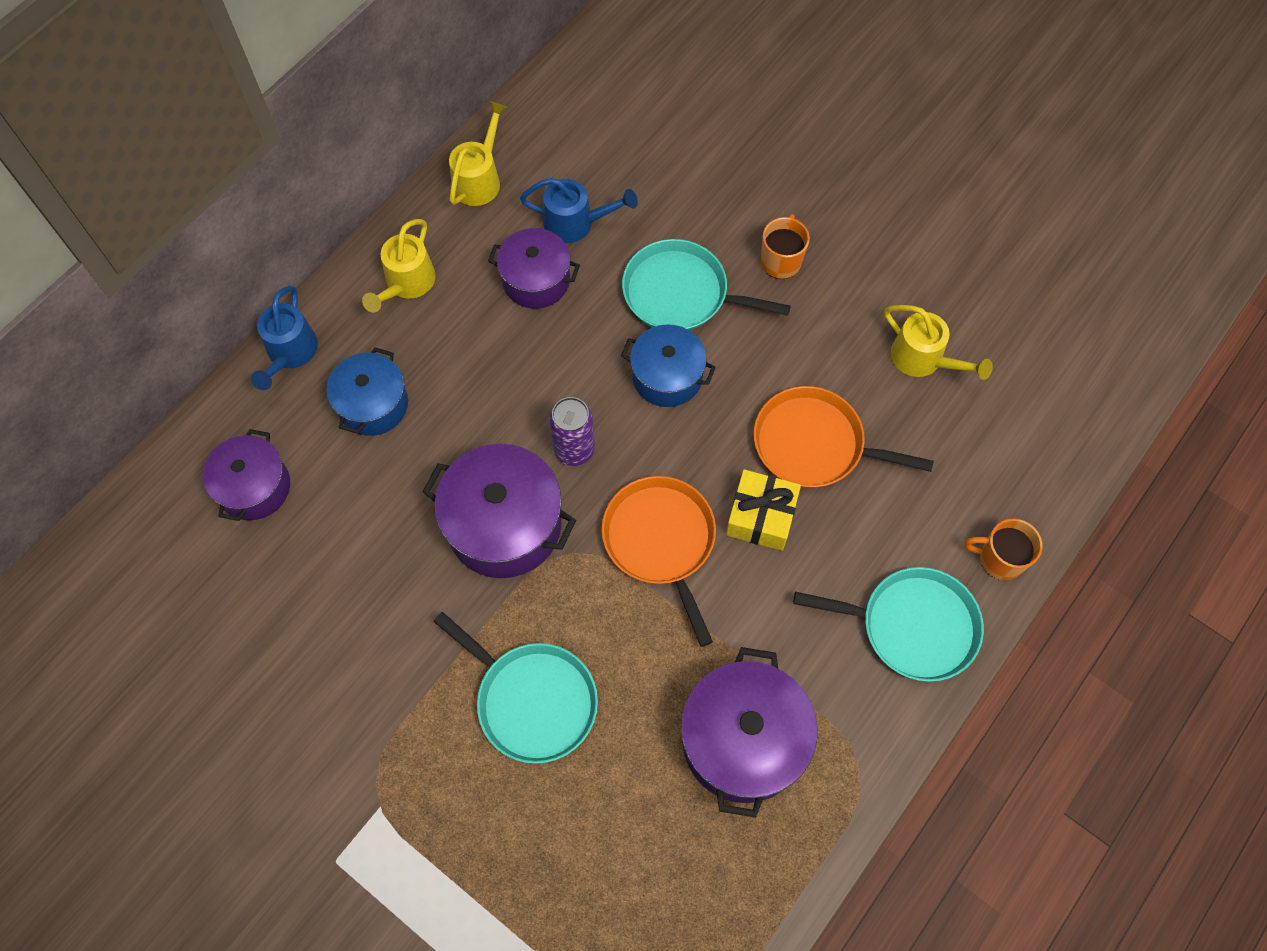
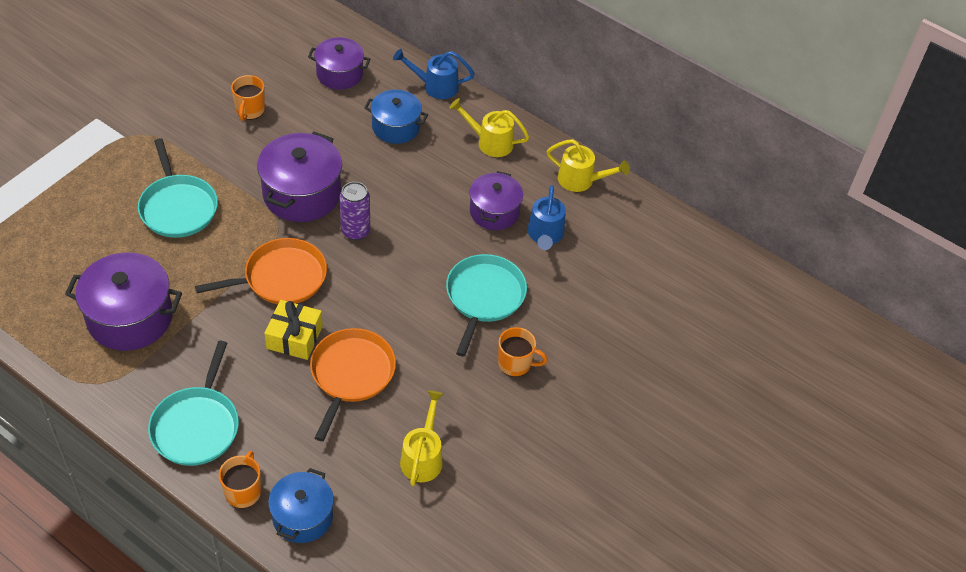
camera: 85 degrees right, 15 degrees down
(329, 614) = (250, 110): none -> orange mug
(532, 700) = (178, 207): turquoise pan -> turquoise pan turned 60 degrees counterclockwise
(667, 377) = (412, 286): blue pot -> blue pot (302, 516)
(924, 360) = (423, 456): yellow watering can -> yellow watering can turned 150 degrees clockwise

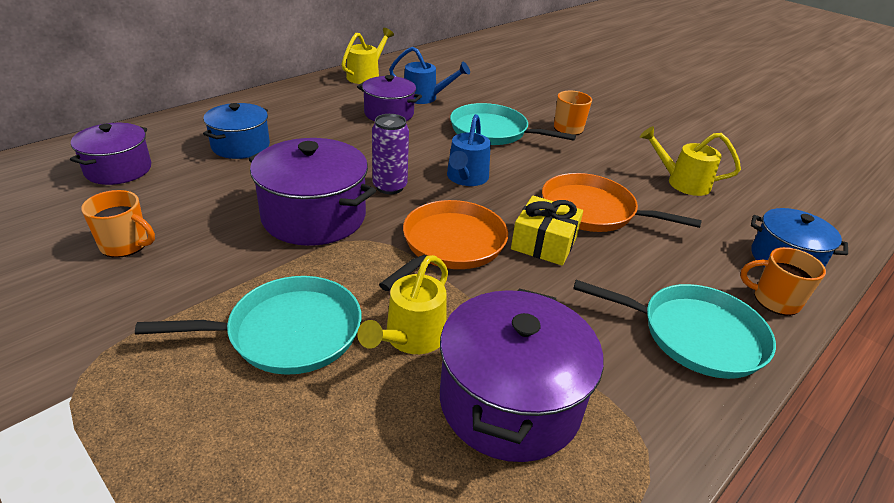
camera: 80 degrees left, 15 degrees down
(281, 278) = (450, 245): orange pan -> orange pan turned 45 degrees clockwise
(435, 86) = (194, 118): blue watering can -> blue watering can (466, 178)
(489, 142) = (296, 104): yellow watering can -> yellow watering can (410, 339)

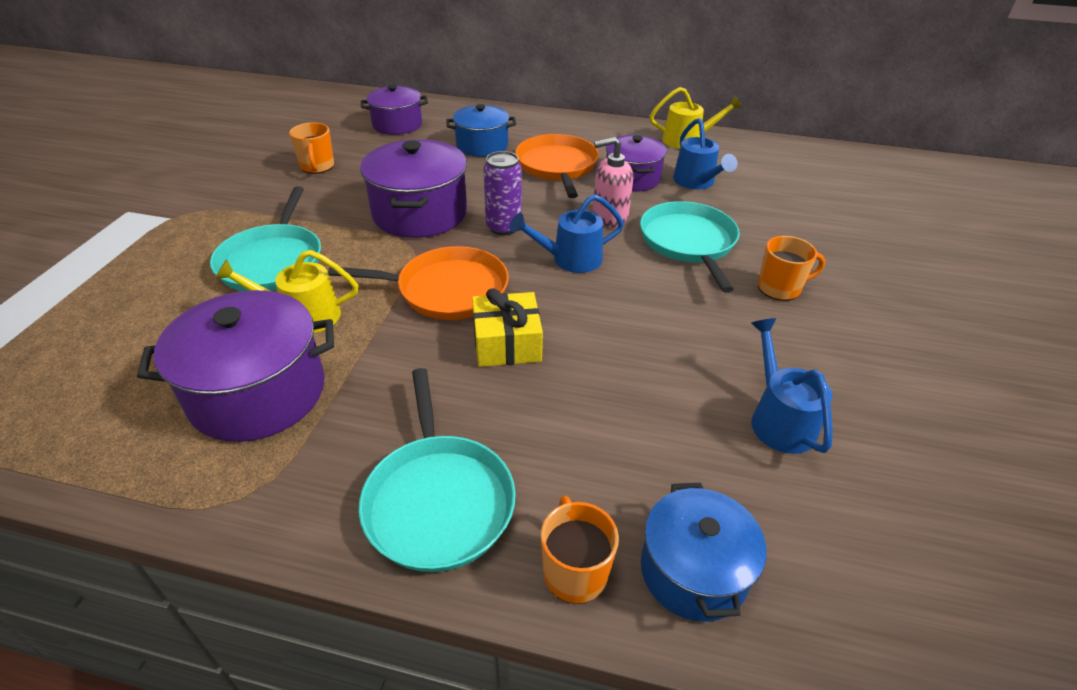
camera: 60 degrees right, 5 degrees up
(288, 332) = (272, 261): turquoise pan -> turquoise pan turned 45 degrees clockwise
(429, 142) = (609, 217): none -> pink soap dispenser
(592, 211) = (609, 359): orange pan -> orange pan (557, 166)
(681, 182) = (778, 418): yellow watering can -> blue watering can

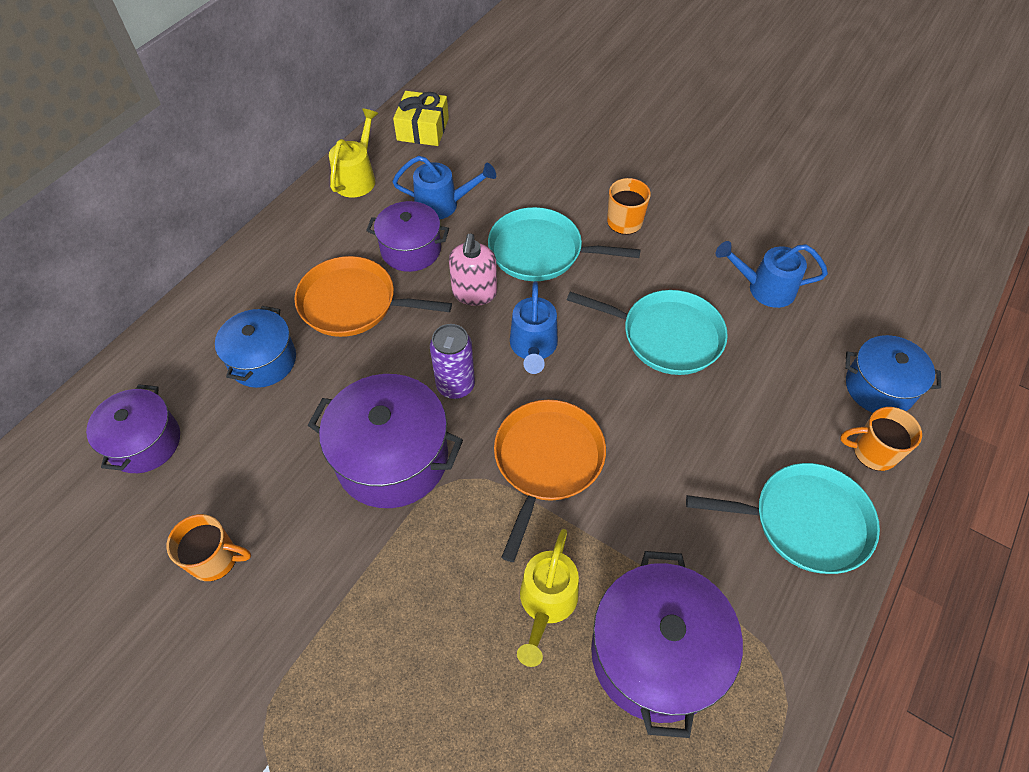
camera: 70 degrees left, 15 degrees up
(272, 261) = (430, 630): turquoise pan -> turquoise pan (666, 336)
(507, 343) = (640, 431): yellow gift -> yellow gift (423, 129)

